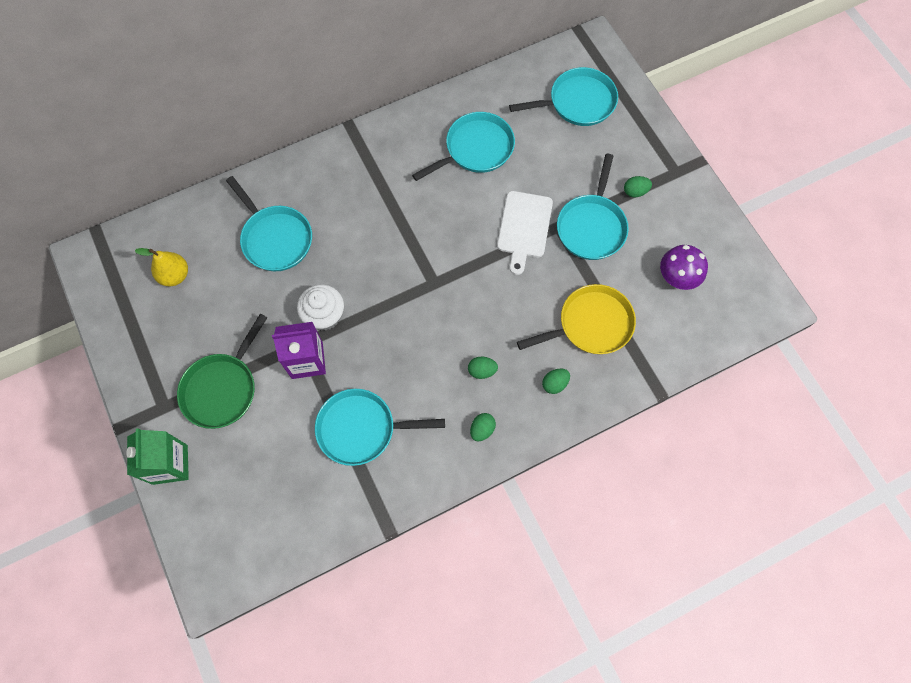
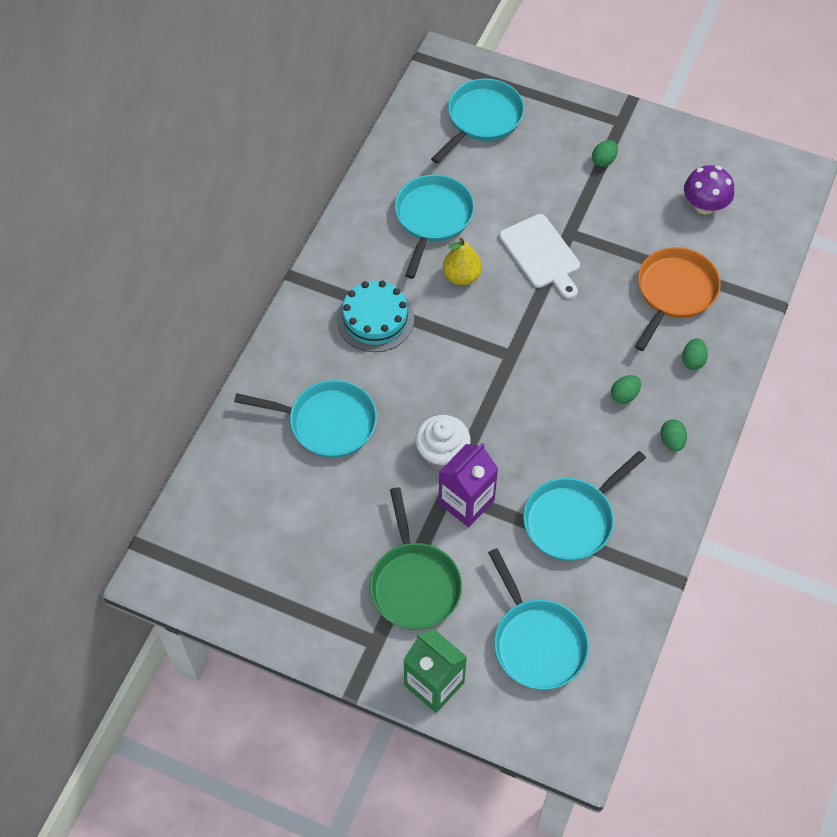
camera: 40 degrees left, 10 degrees down
(175, 275) = (264, 524): yellow pear -> yellow pear (461, 276)
(371, 191) = (375, 319): none -> turquoise cake
(590, 324) = (674, 292): yellow pan -> orange pan
(591, 226) = (596, 213): turquoise pan -> turquoise pan (536, 642)

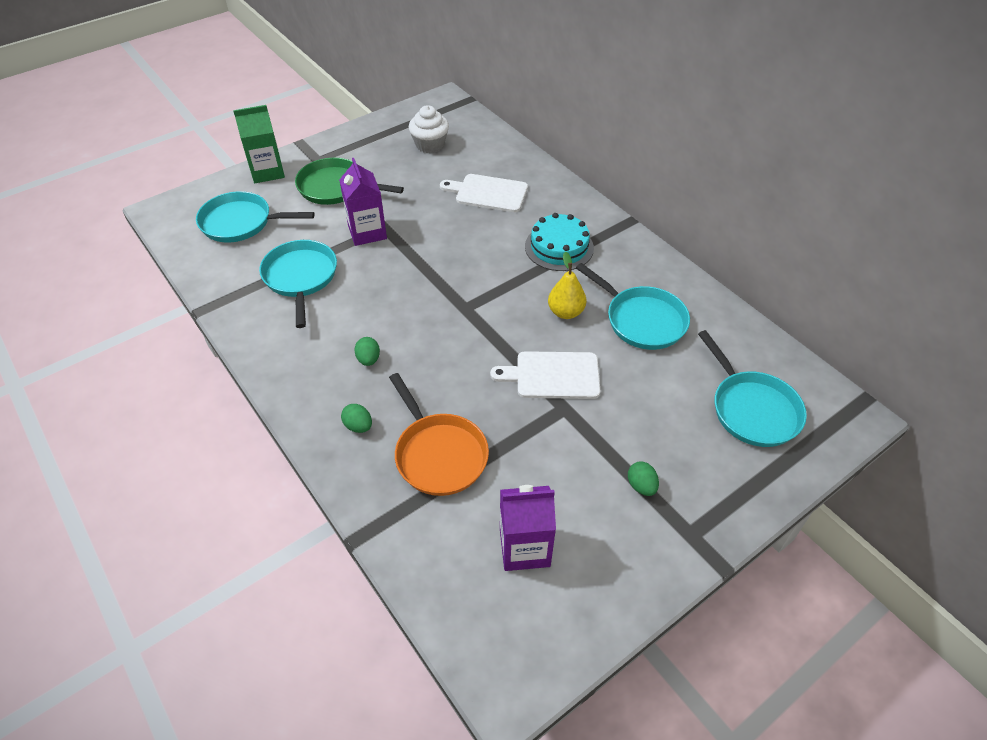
camera: 120 degrees right, 10 degrees down
(327, 422) = (488, 193): turquoise pan -> white cutting board
(442, 453) = (414, 236): white cupcake -> white cupcake (430, 145)
(672, 441) = (301, 368): green egg -> none
(704, 205) = (524, 548): purple mushroom -> purple carton

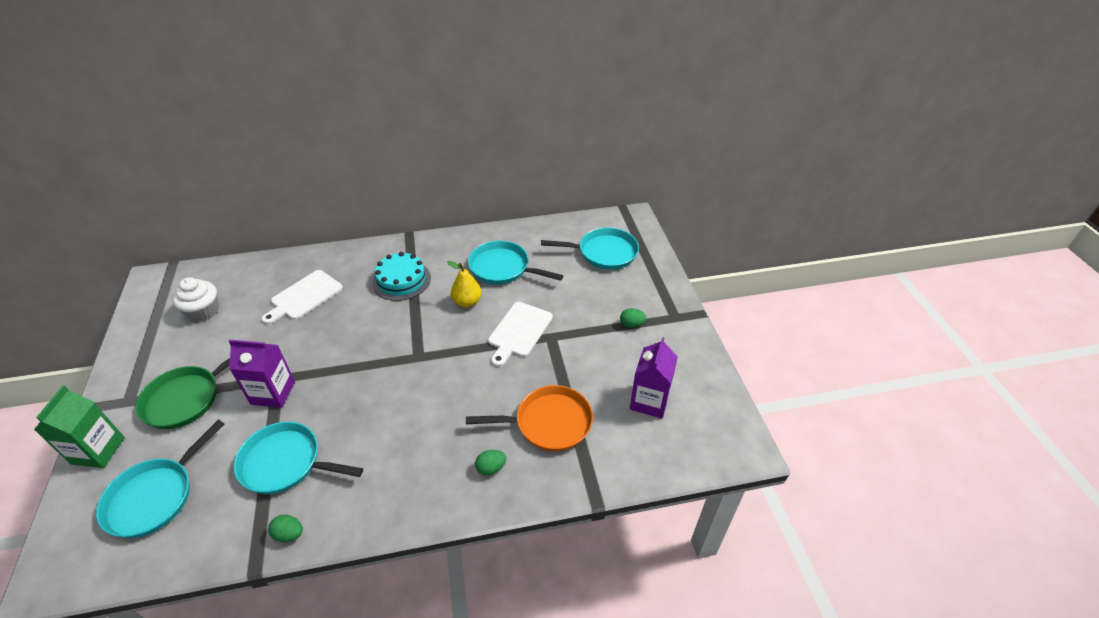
camera: 65 degrees left, 5 degrees down
(368, 359) = (425, 439): green egg -> green egg (289, 534)
(641, 320) = (503, 268): turquoise pan -> turquoise pan turned 135 degrees counterclockwise

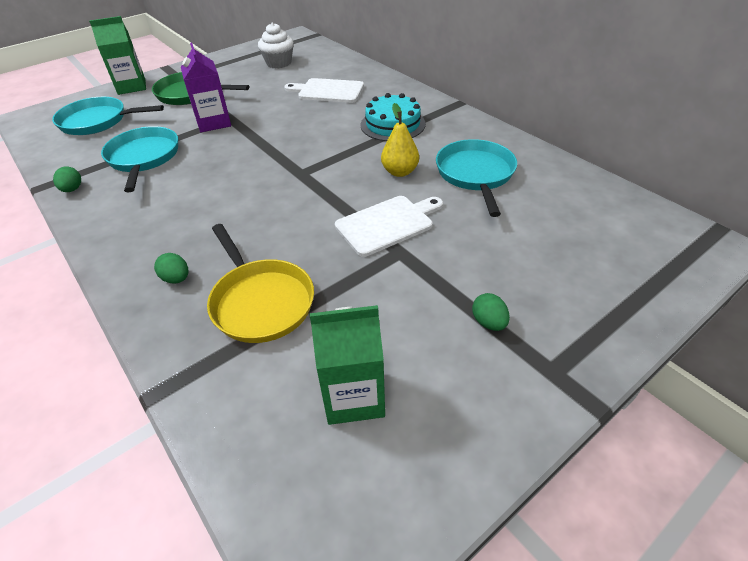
camera: 65 degrees right, 0 degrees up
(519, 331) = (387, 224): white cutting board -> white cutting board turned 150 degrees clockwise
(548, 423) = (260, 301): orange pan -> yellow pan
(604, 253) = (600, 243): turquoise pan -> none
(649, 401) = (353, 396): purple carton -> green carton

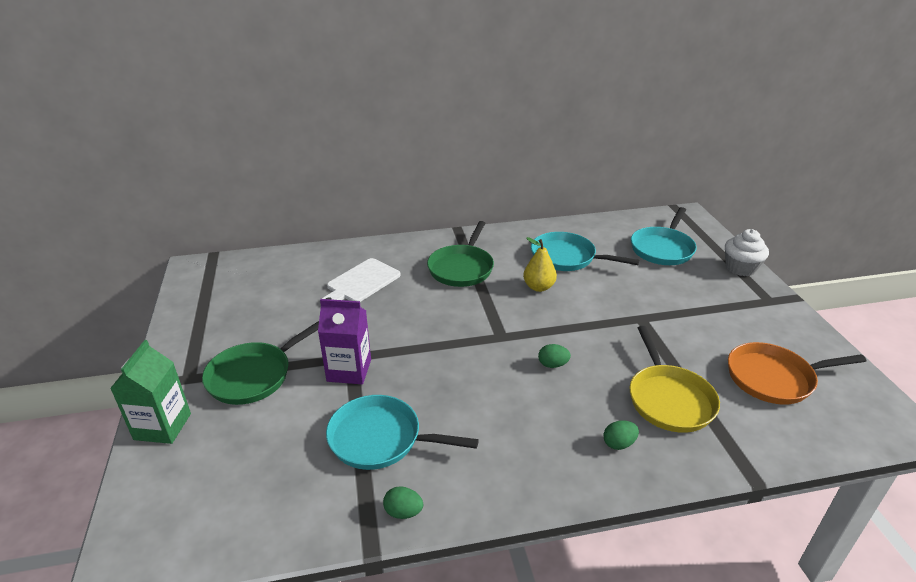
camera: 65 degrees left, 10 degrees down
(98, 121) = (237, 473): turquoise pan -> turquoise pan (662, 248)
(260, 301) = (668, 399): yellow pan -> yellow pan turned 90 degrees clockwise
(279, 63) = (255, 295): white cupcake -> white cupcake (740, 268)
(353, 396) = (774, 378): green carton -> orange pan
(387, 224) = (604, 313): white cutting board -> none
(393, 124) = (462, 268): turquoise cake -> green pan
(488, 322) = (725, 307): green egg -> green egg (552, 365)

